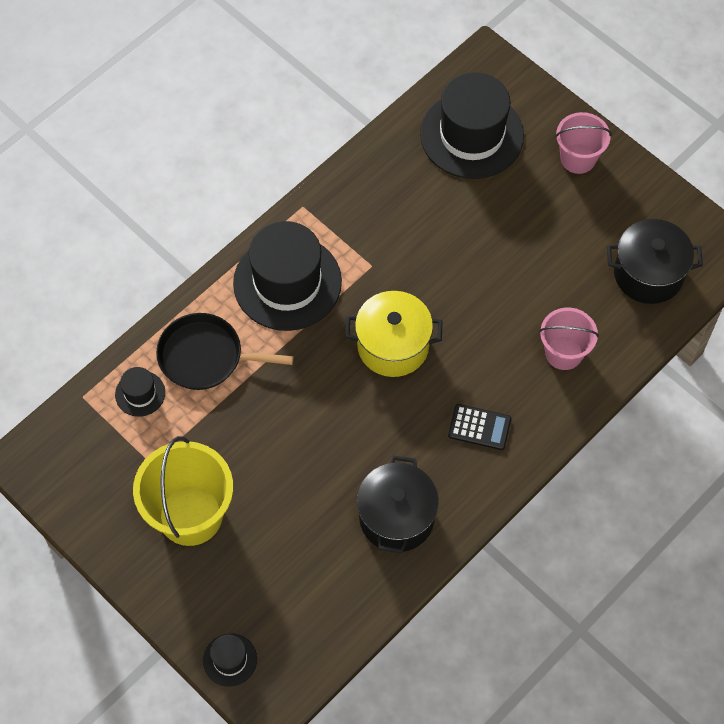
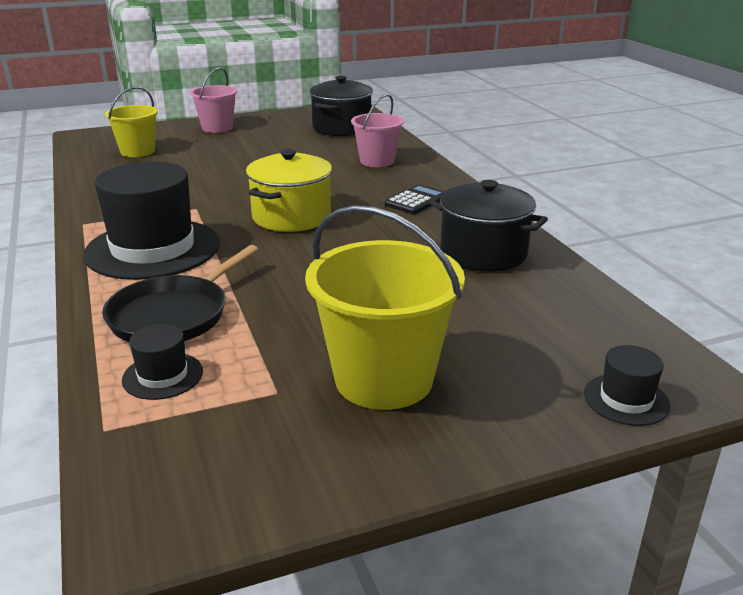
camera: 65 degrees left, 35 degrees down
(472, 135) = (137, 151): black hat -> yellow bucket

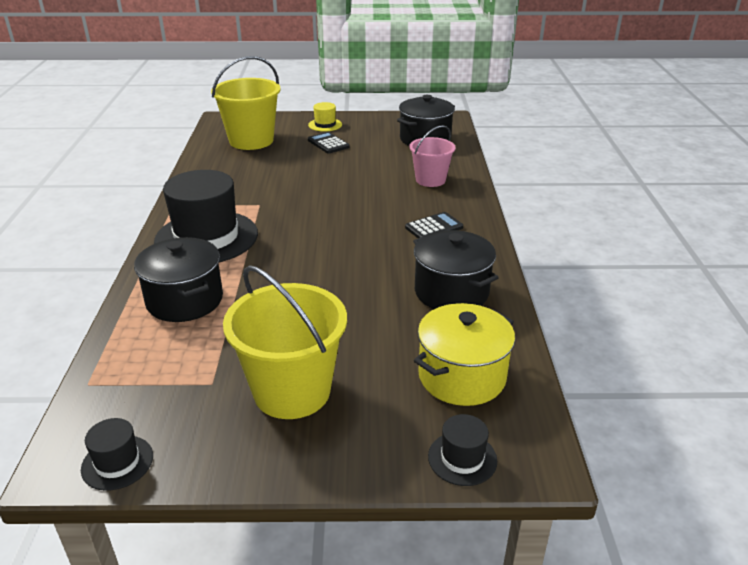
camera: 20 degrees right, 5 degrees up
(137, 151) = (251, 140): yellow bucket -> yellow bucket, size x1.64
(163, 376) = (148, 350): black hat -> black hat (117, 462)
(173, 315) = (185, 300): black pan -> black pot
(217, 128) = (325, 125): pink bucket -> yellow hat
(234, 144) = (328, 143): none -> black calculator
(291, 217) = (324, 226): yellow pot -> yellow pot (462, 376)

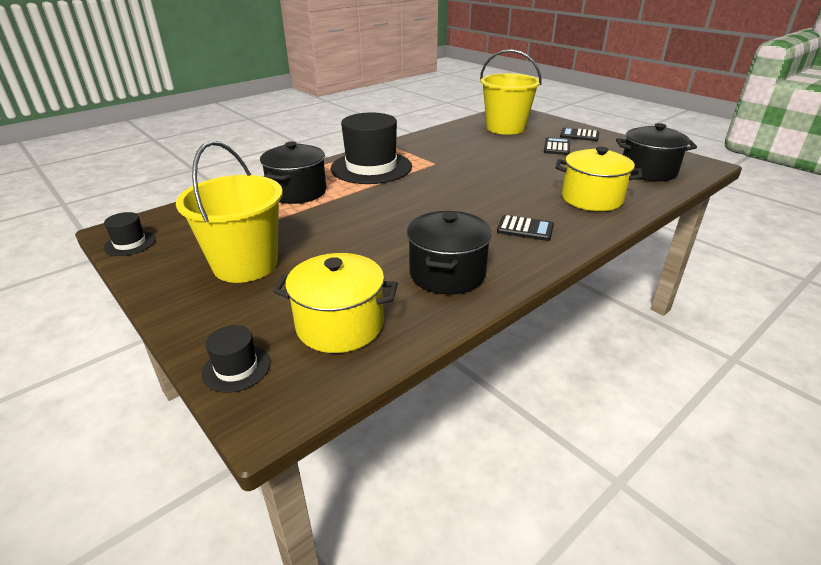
camera: 50 degrees right, 0 degrees up
(325, 125) = (579, 135): yellow hat -> black calculator
(430, 180) = (591, 199): pink bucket -> yellow pot

